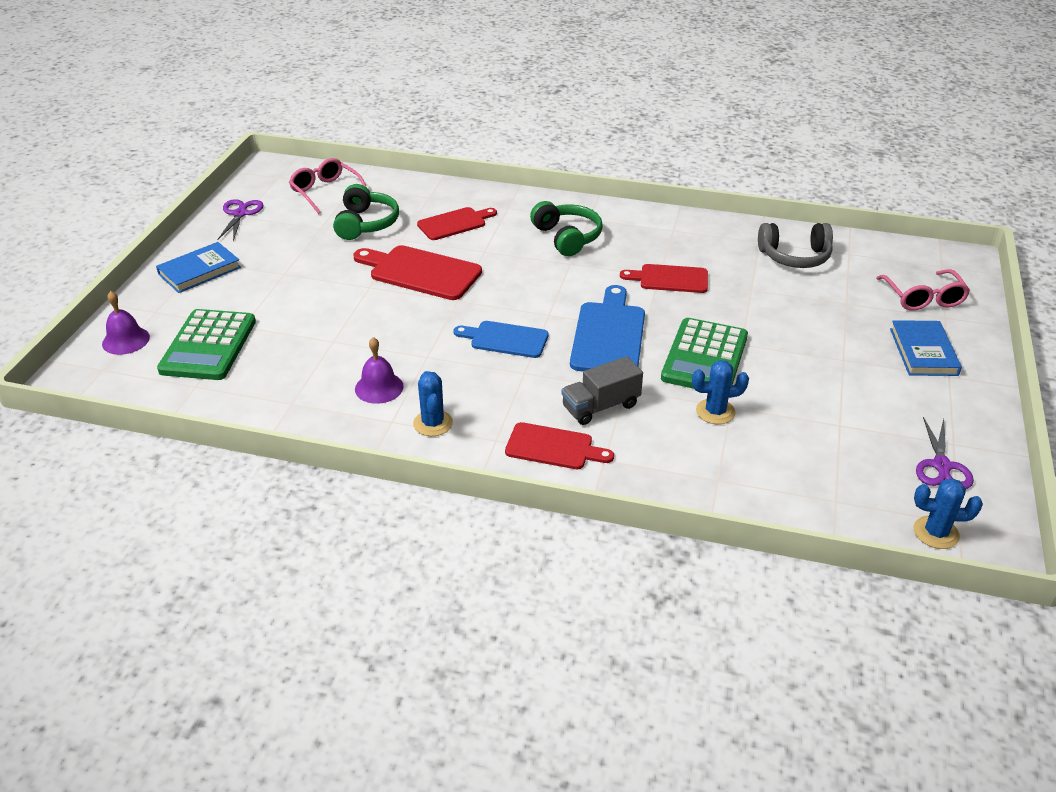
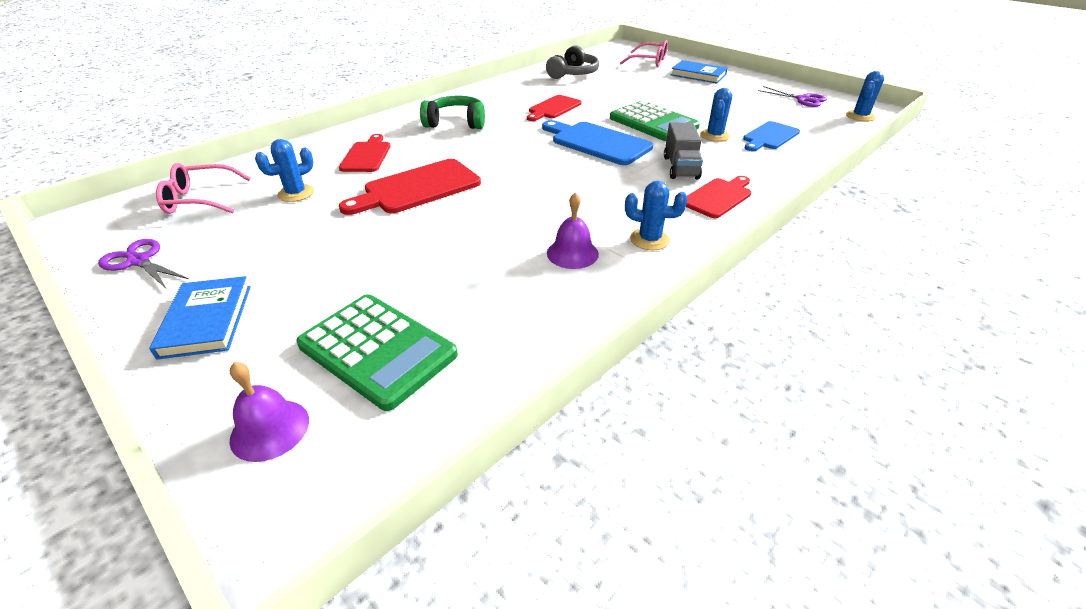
camera: 60 degrees left, 0 degrees up
(366, 224) = (296, 193): green headphones -> blue cactus
(505, 339) = (561, 178): blue cutting board -> blue cutting board (769, 137)

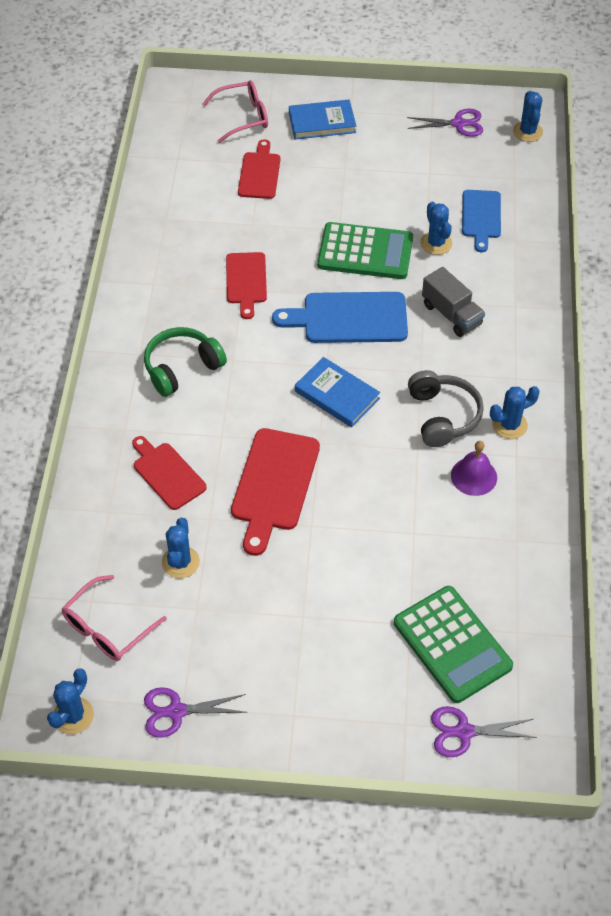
camera: 40 degrees left, 15 degrees up
(96, 227) = (73, 716): none -> blue cactus
(207, 320) = (315, 709): blue book -> blue book (337, 395)
(270, 429) = (464, 732): purple bell -> purple scissors
(377, 350) = (452, 644): green calculator -> green calculator turned 60 degrees clockwise
(573, 74) = (190, 194): grey headphones -> grey headphones (442, 416)
(718, 197) = (512, 339): red cutting board -> red cutting board (259, 173)

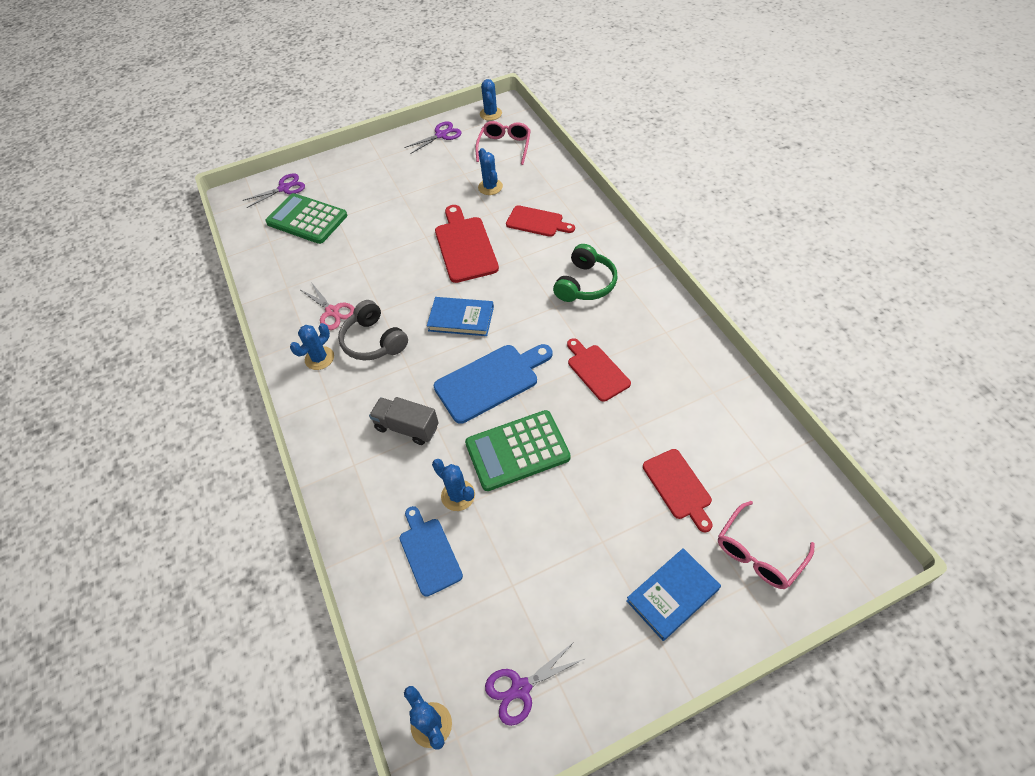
camera: 155 degrees right, 0 degrees up
(474, 476) = (332, 311): purple bell -> pink scissors

